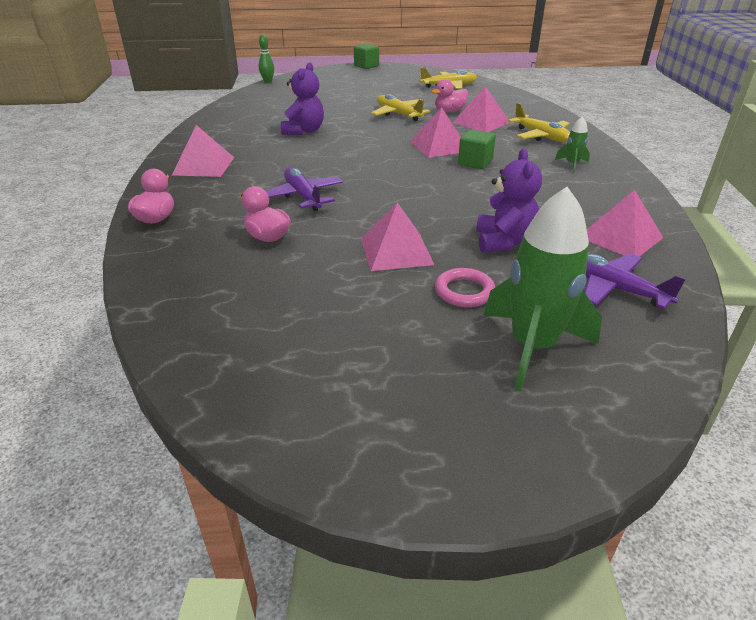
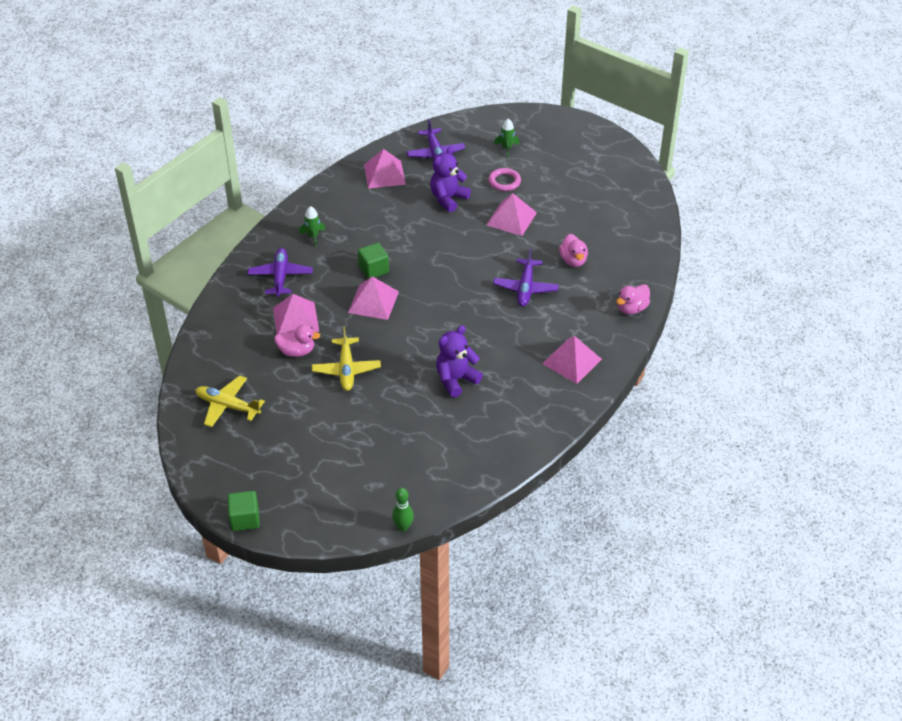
camera: 145 degrees left, 10 degrees up
(532, 347) = (507, 148): green rocket -> green rocket, size x0.46
(541, 136) = (280, 276): yellow plane -> purple plane

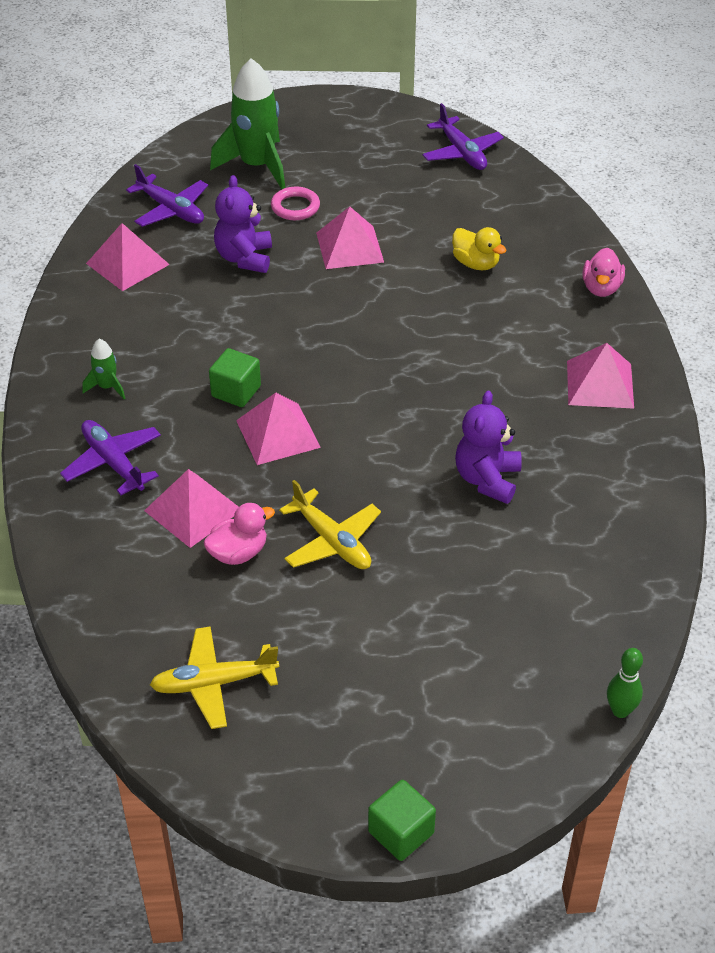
camera: 35 degrees left, 0 degrees up
(507, 148) = (257, 166): green rocket -> green rocket, size x2.19
(525, 288) = (454, 323): purple plane -> purple plane (462, 153)
(573, 260) = (476, 263): pink duck -> yellow duck

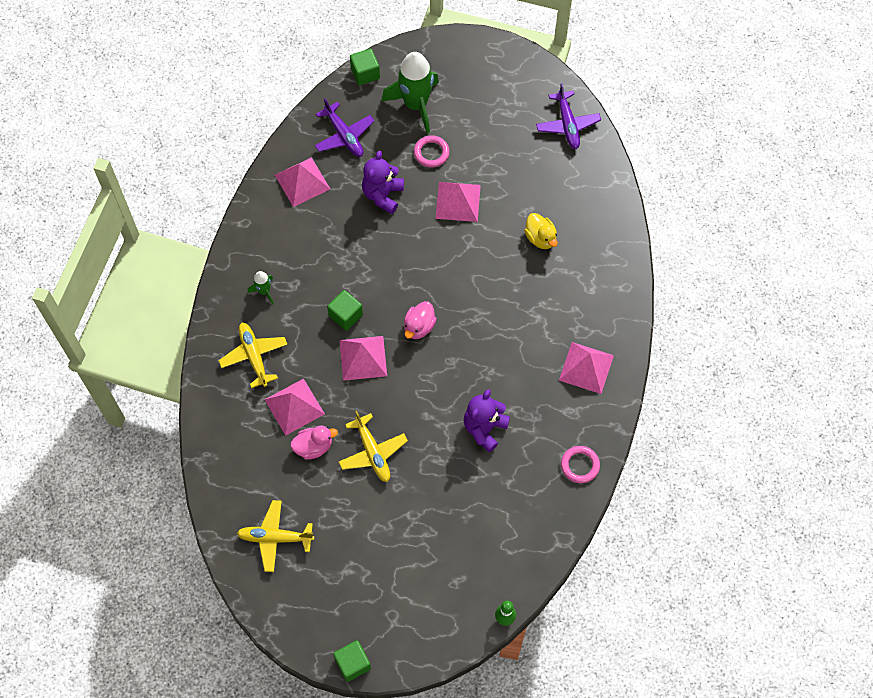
camera: 15 degrees right, 20 degrees up
(113, 462) = (254, 356): purple plane -> yellow plane
(179, 148) = (365, 73): none -> green cube
(601, 288) = (619, 282): pink duck -> pink duck (419, 327)
(643, 494) = (580, 465): none -> pink ring

